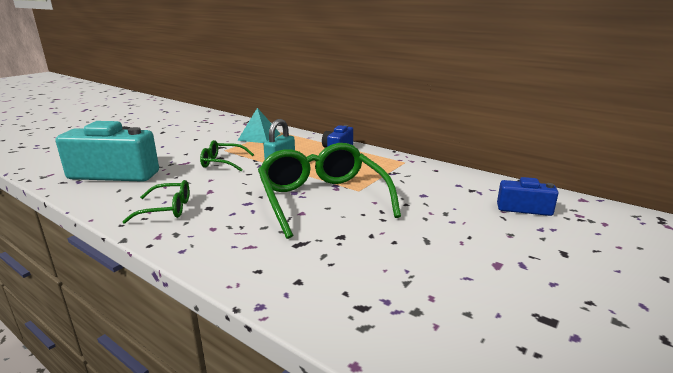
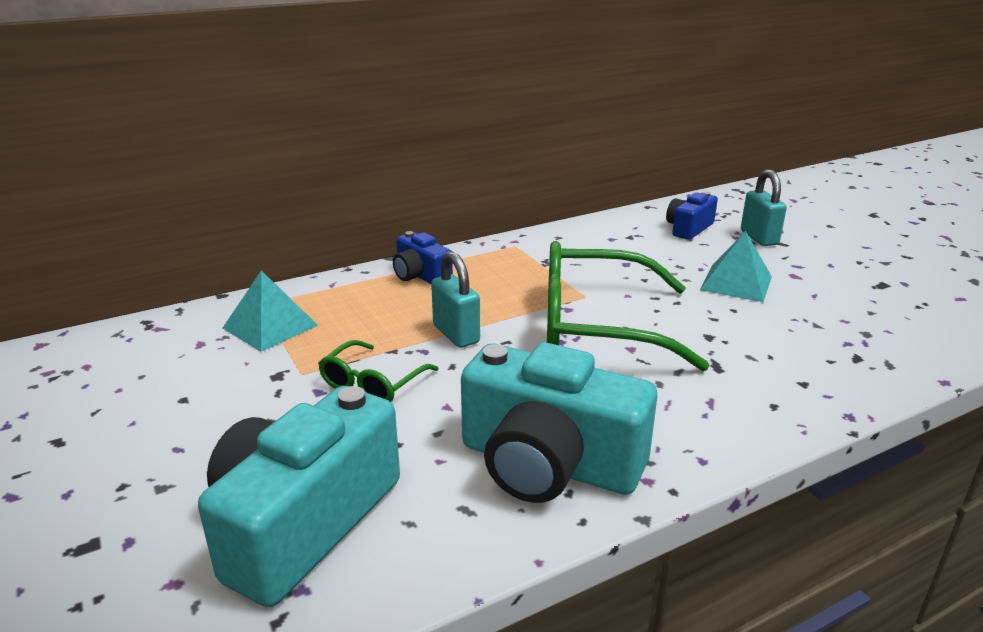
camera: 65 degrees left, 5 degrees up
(167, 209) = (548, 464): green glasses -> turquoise camera
(443, 238) = (736, 283): none -> turquoise pyramid
(557, 240) = (759, 238): none -> turquoise padlock

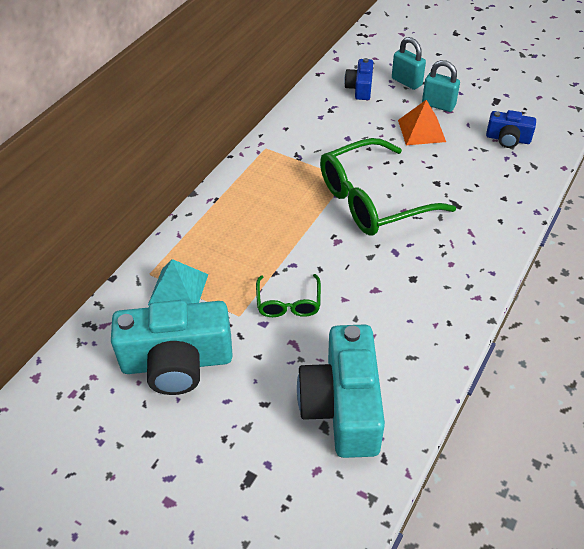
camera: 30 degrees left, 20 degrees up
(420, 275) = (230, 202): blue camera -> blue camera (508, 139)
(456, 334) = (300, 243): turquoise padlock -> turquoise padlock (438, 105)
(548, 464) = (426, 311): turquoise camera -> turquoise camera (177, 362)
(736, 283) = (421, 130): turquoise pyramid -> orange pyramid

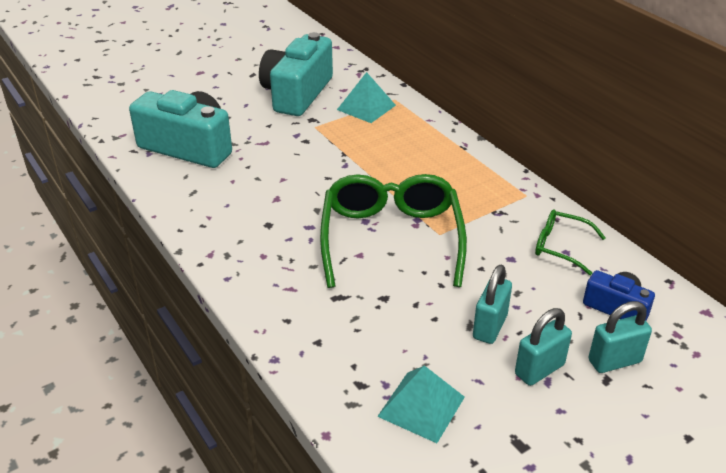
camera: 115 degrees right, 10 degrees down
(288, 303) = (305, 151): green glasses -> green glasses (560, 247)
(421, 130) = (489, 327): orange pyramid -> turquoise padlock
(508, 139) = (421, 406): blue camera -> turquoise pyramid

